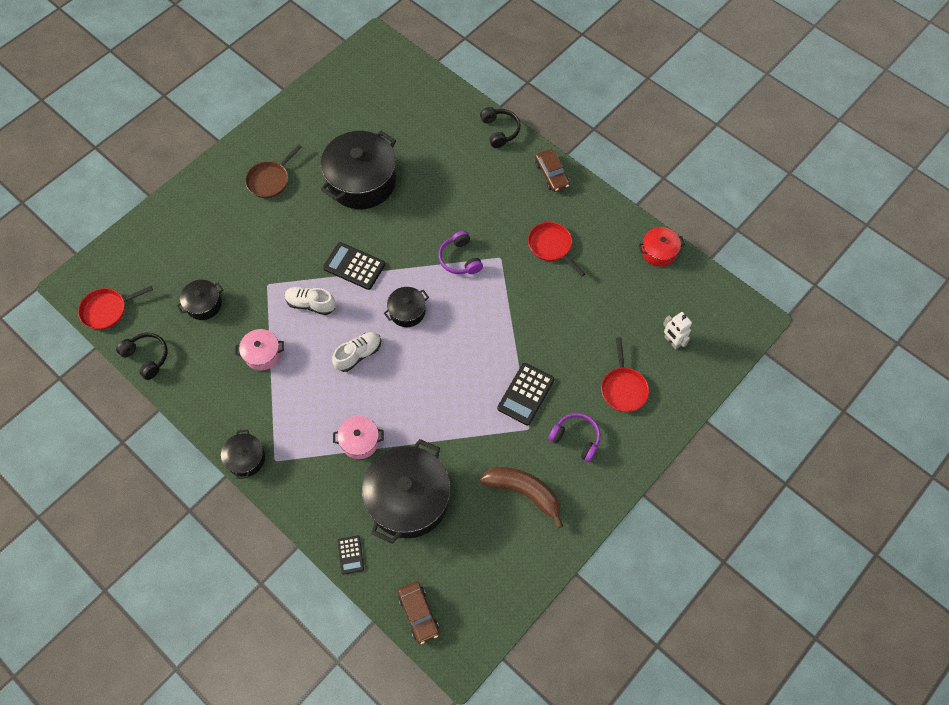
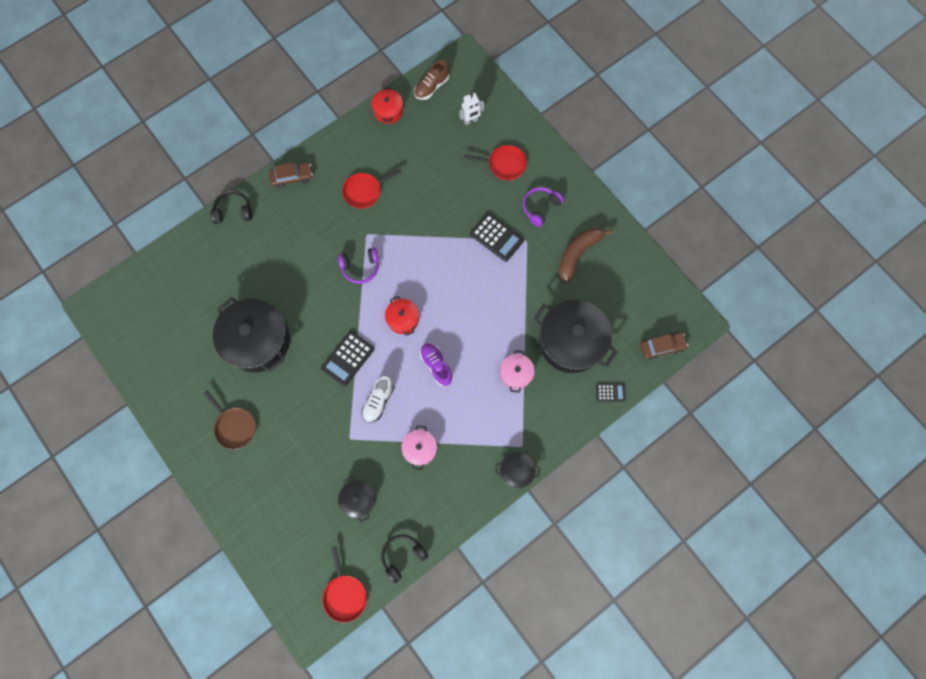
camera: 80 degrees left, 10 degrees up
(358, 354) = (436, 365): white shoe -> purple shoe
(407, 311) = (403, 319): black pot -> red pot
(704, 291) = (431, 87): none -> brown shoe

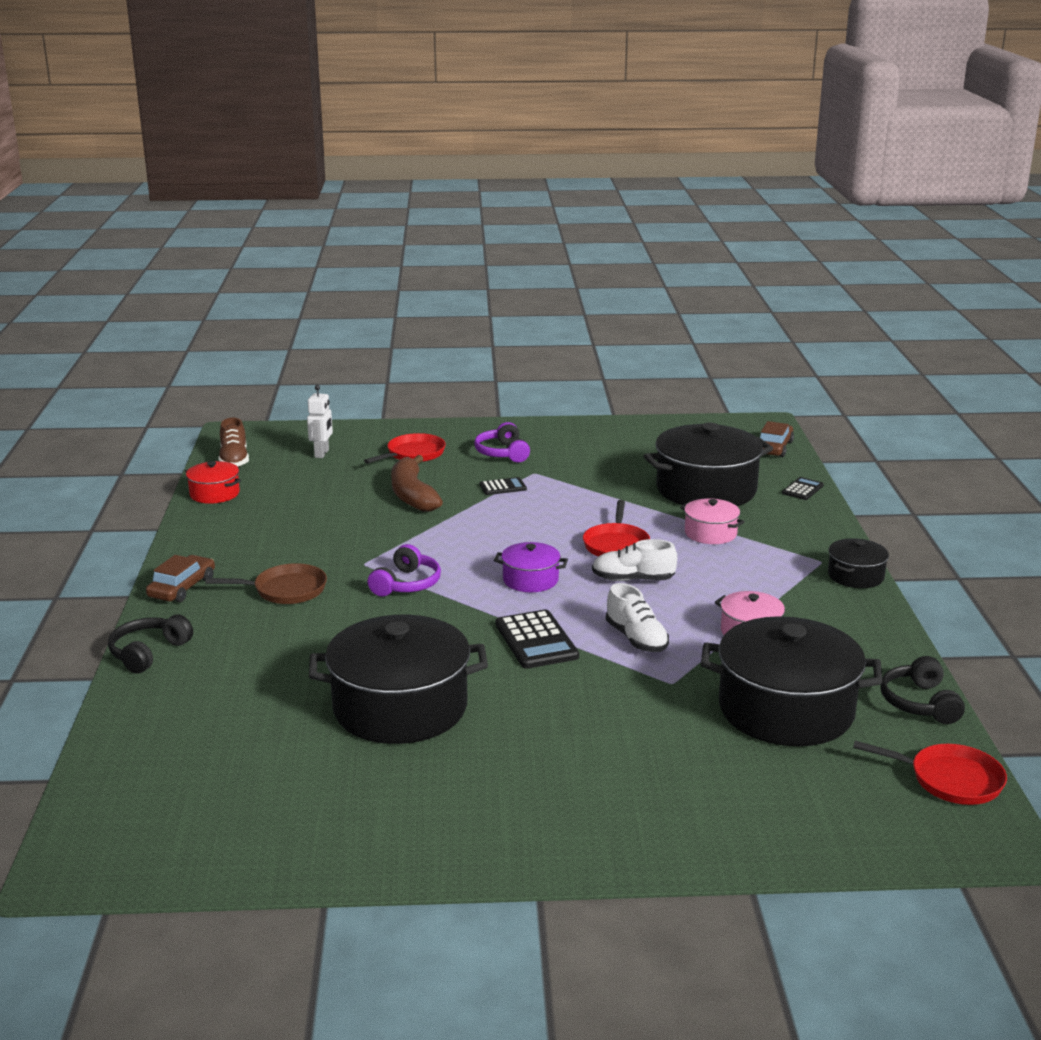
camera: 55 degrees left, 50 degrees down
(234, 426) = (525, 786): brown pan -> brown pan (285, 590)
(358, 499) = (786, 710): black pot -> black pot, size x2.05
(365, 191) = (299, 544): red pan -> red pan (616, 544)
(403, 319) = (530, 580): red pot -> purple pot
(436, 365) = (633, 579): purple shoe -> white shoe
(496, 237) = (502, 487): black calculator -> black calculator, size x0.57
(578, 254) = (594, 452): brown banana -> brown banana (412, 495)

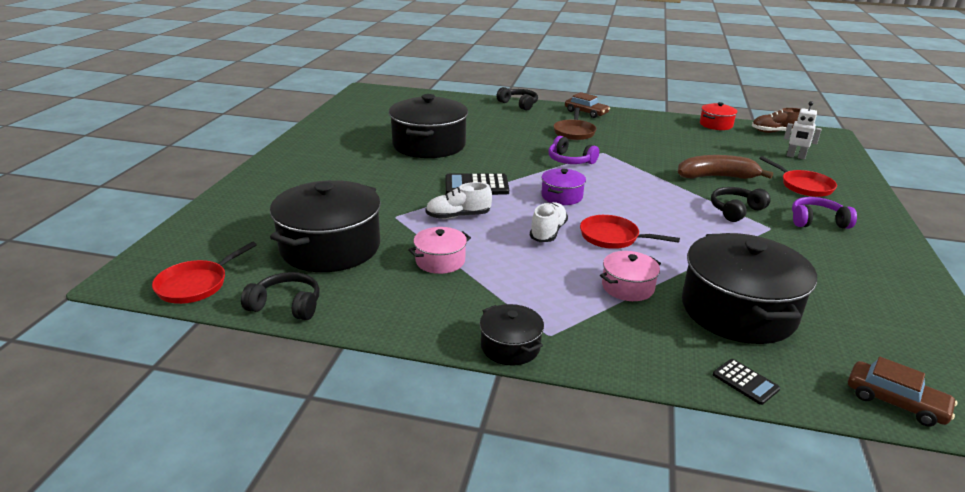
camera: 105 degrees right, 5 degrees up
(502, 487) = (735, 210): black calculator -> black headphones

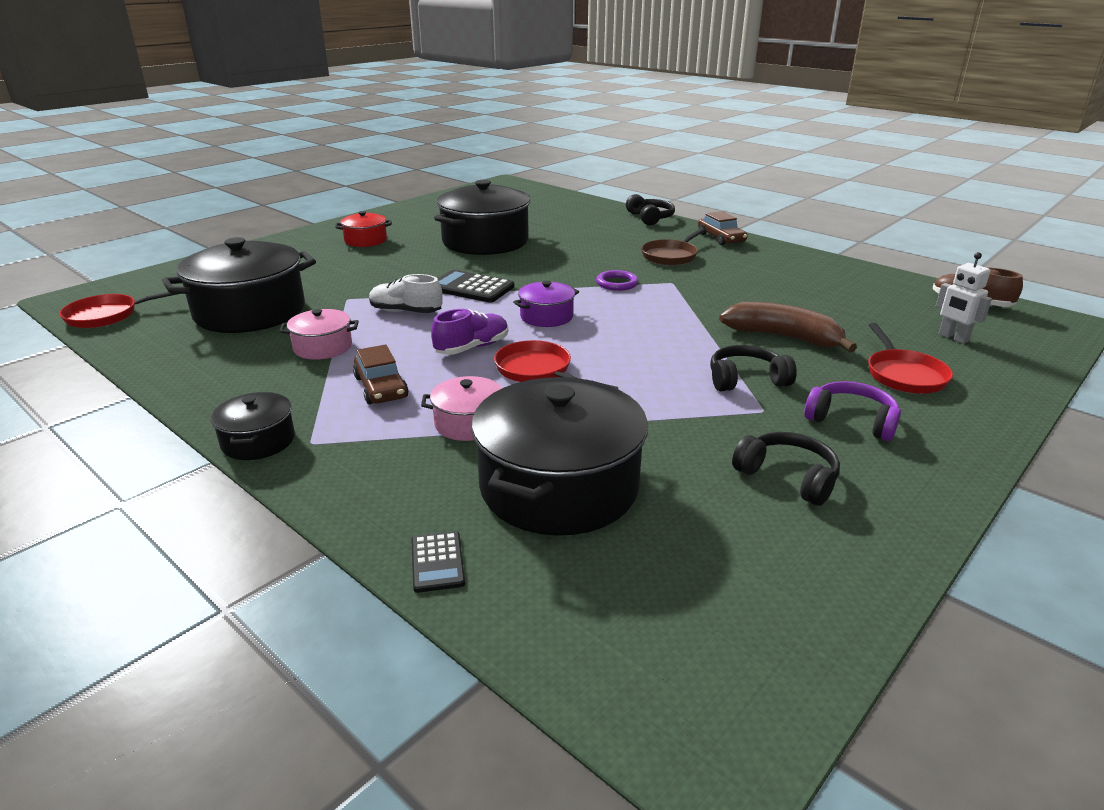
camera: 30 degrees right, 0 degrees up
(286, 305) = (141, 349): black headphones -> black headphones (788, 477)
(548, 232) = (472, 348): white shoe -> purple shoe
(570, 160) = (617, 283): purple headphones -> purple ring
(716, 125) = (886, 279): red pot -> red pot (365, 240)
(895, 401) = (595, 661): brown car -> brown car (381, 387)

